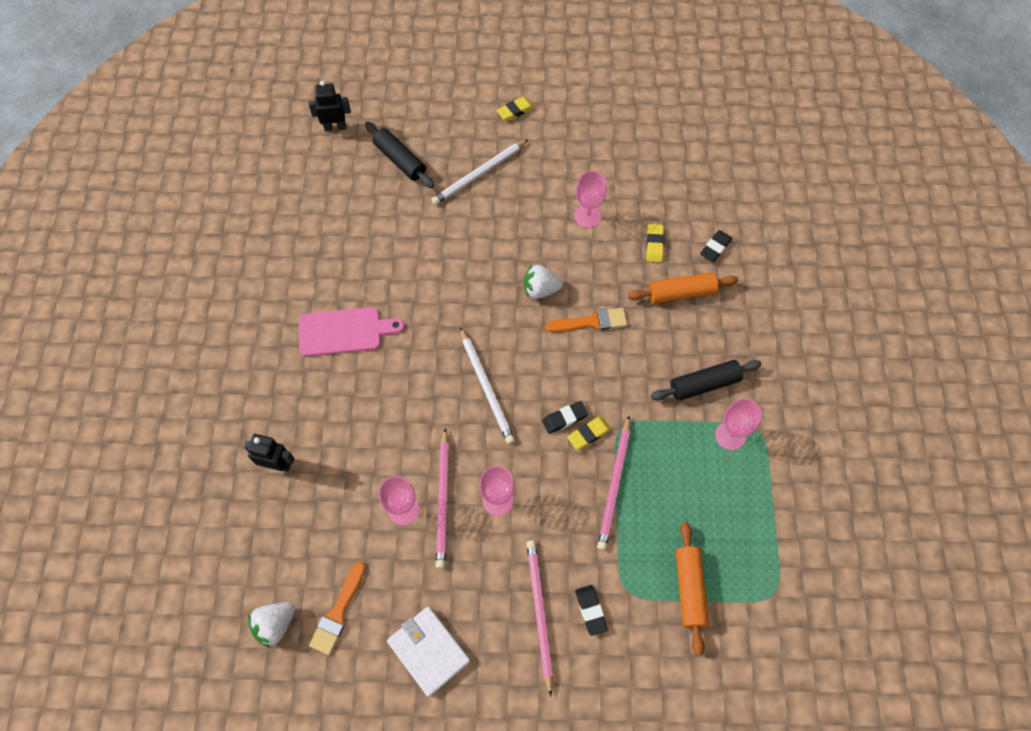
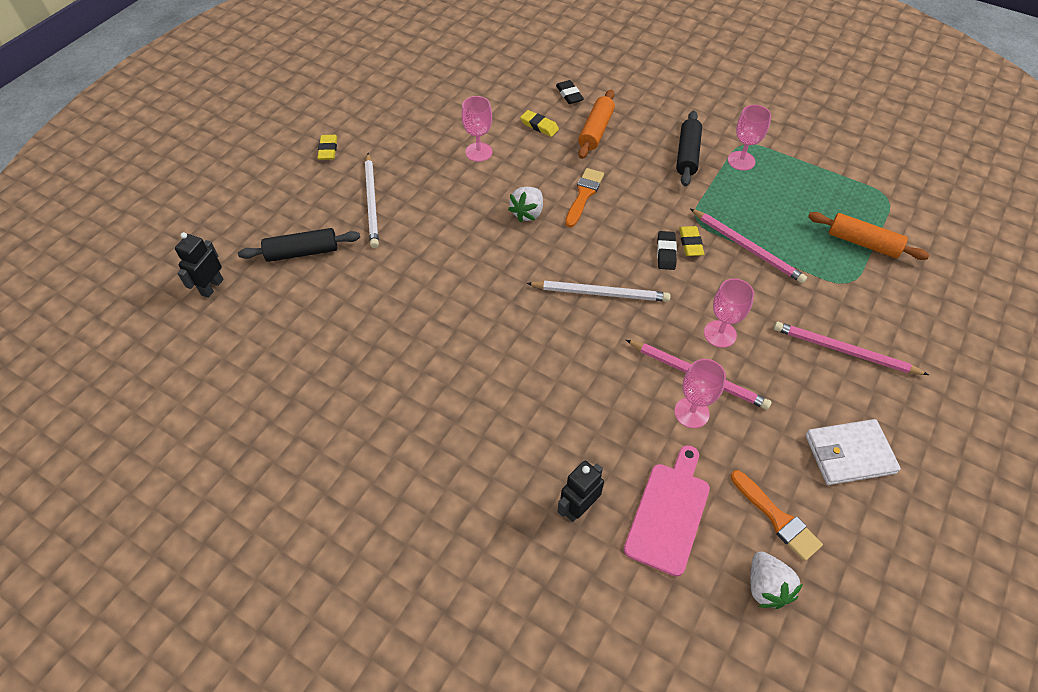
camera: 60 degrees left, 10 degrees down
(344, 331) = (462, 380): pink cutting board -> pink cutting board (669, 513)
(590, 610) = (856, 314): black eraser -> none

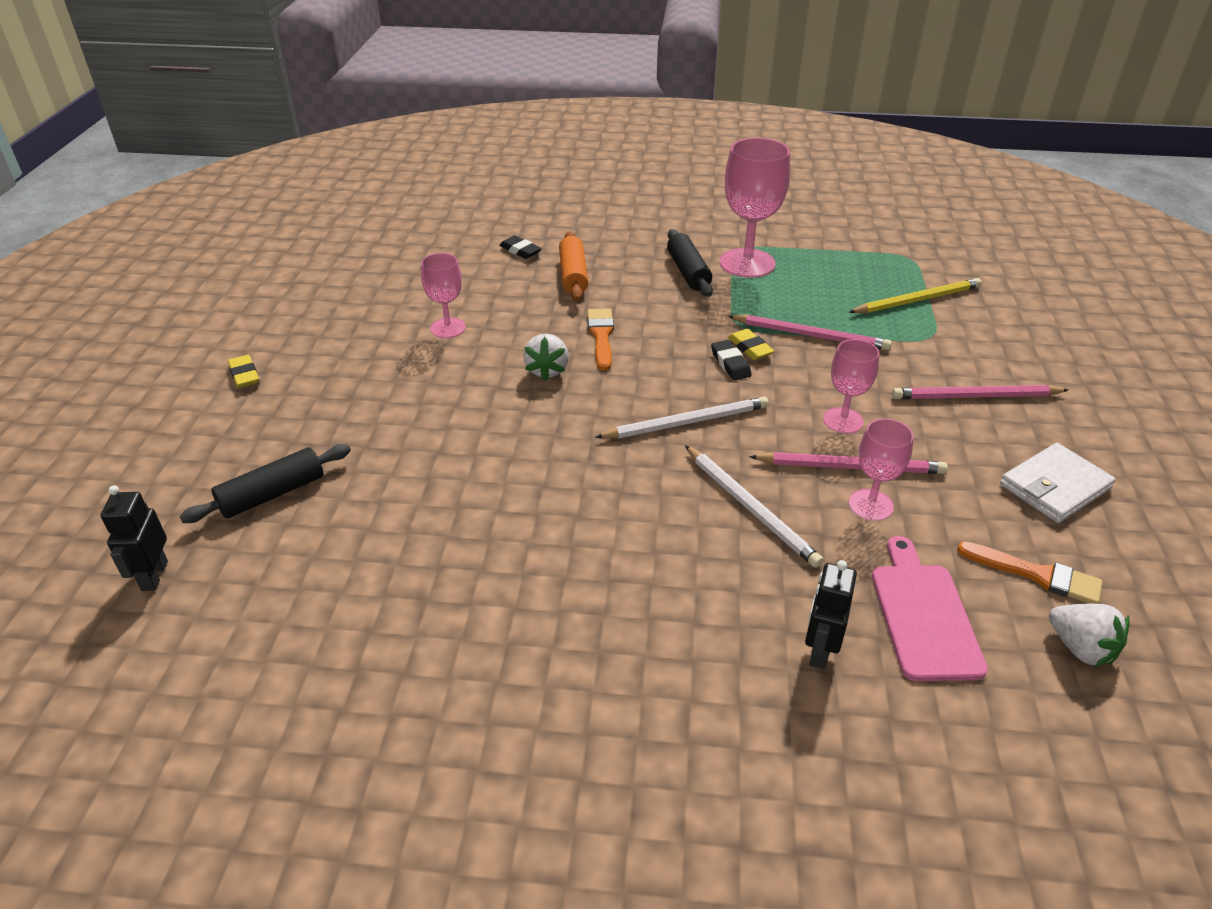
camera: 25 degrees left, 15 degrees down
(372, 202) = (339, 413): white pencil -> white pencil (750, 508)
(539, 126) = (505, 286): yellow eraser -> none
(741, 161) = (747, 263): pink goblet -> pink goblet, size x1.74
(863, 243) = (917, 300): orange rolling pin -> yellow pencil

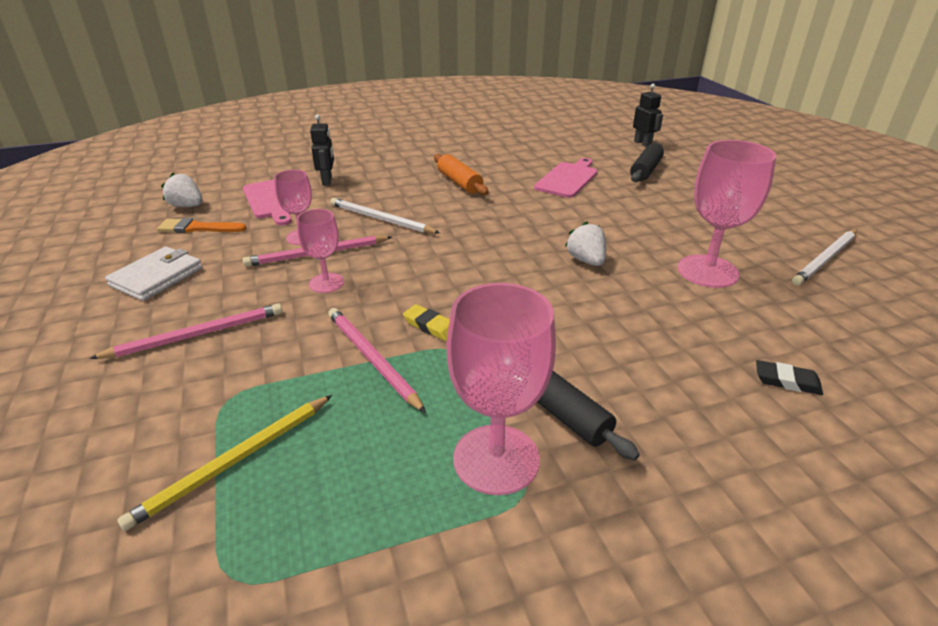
camera: 155 degrees right, 5 degrees down
(244, 375) = (773, 208): yellow eraser -> none
(410, 513) = (568, 179): none -> pink cutting board
(448, 328) = (707, 271): pink goblet -> pink goblet, size x1.74
(573, 275) = (682, 362): orange rolling pin -> orange rolling pin (459, 182)
(601, 336) = (576, 299): orange brush -> none
(687, 422) = (449, 252): white pencil -> white pencil (825, 259)
(730, 363) = (441, 305): black eraser -> none
(811, 335) = (372, 359): pink pencil -> pink pencil turned 60 degrees clockwise

